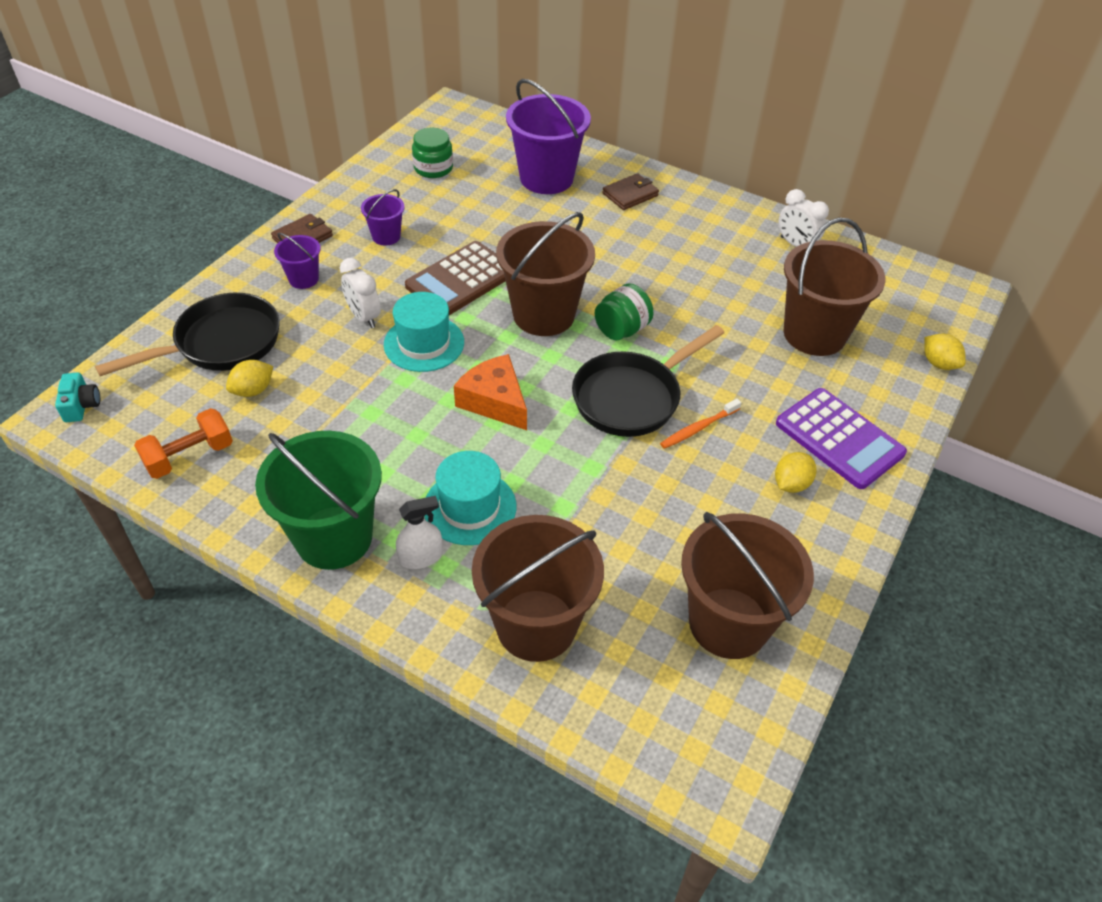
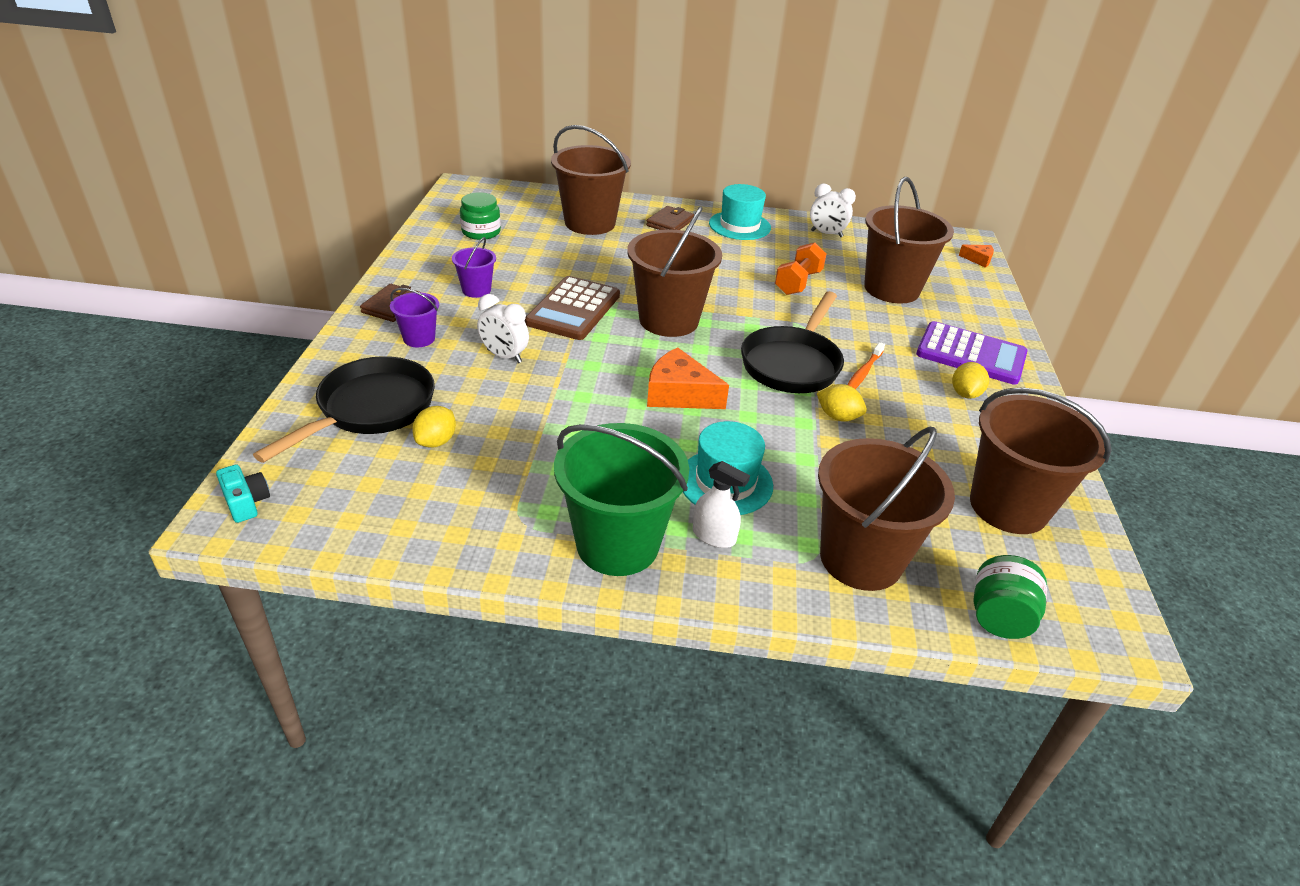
camera: 25 degrees left, 10 degrees down
(189, 456) = (409, 516): orange dumbbell -> orange dumbbell (798, 283)
(421, 557) = (714, 536): white spray bottle -> white spray bottle turned 75 degrees clockwise
(424, 343) = (578, 364): turquoise hat -> turquoise hat (739, 226)
(546, 178) = (590, 223): purple bucket -> brown bucket
(622, 329) = (743, 317): green jar -> green jar (998, 617)
(938, 363) = (993, 289): yellow lemon -> yellow lemon (838, 417)
(955, 319) = (978, 259): none -> orange cheese

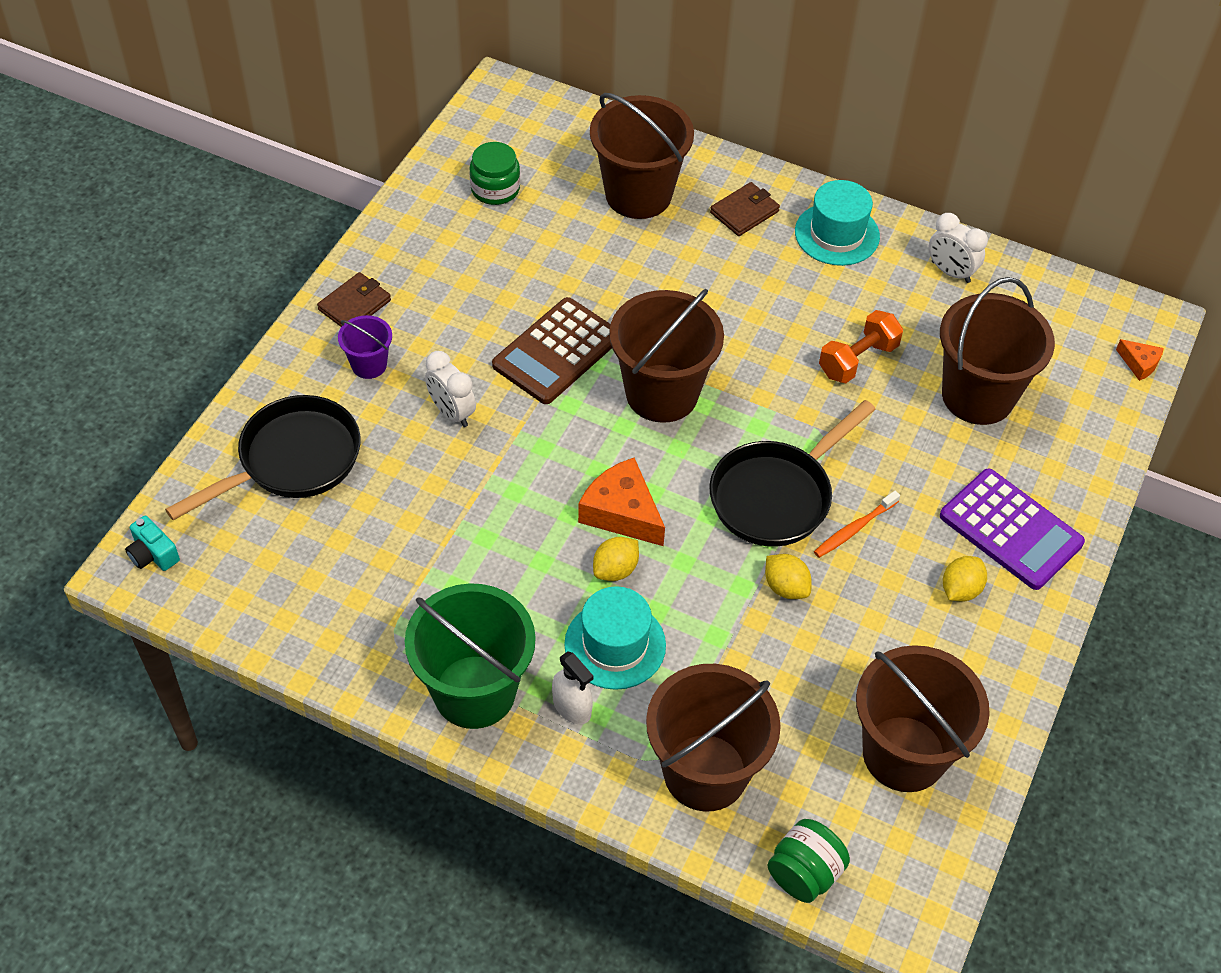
camera: 20 degrees right, 15 degrees up
(246, 502) = (153, 554): turquoise camera -> turquoise camera turned 150 degrees clockwise
(436, 441) = (344, 520): yellow lemon -> yellow lemon (615, 570)
(476, 290) = (456, 296): purple bucket -> none

